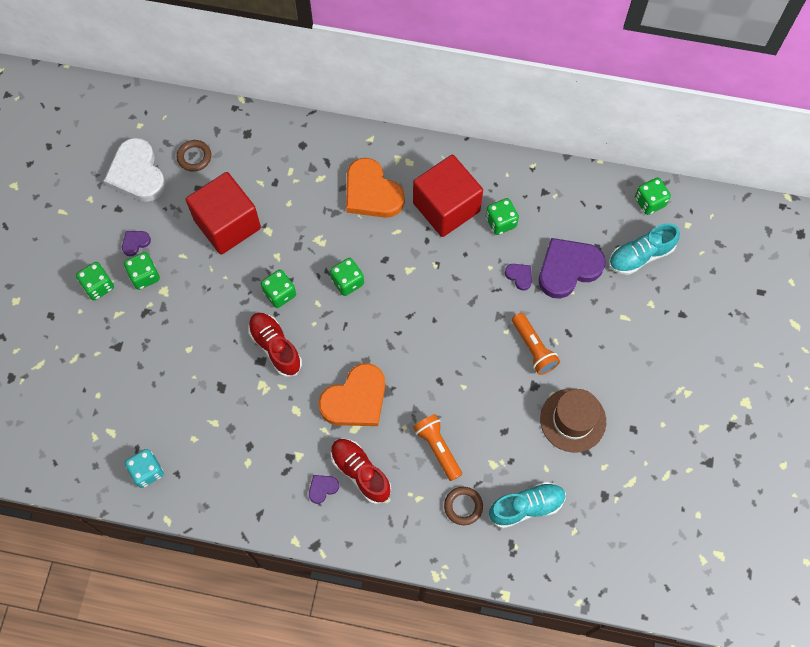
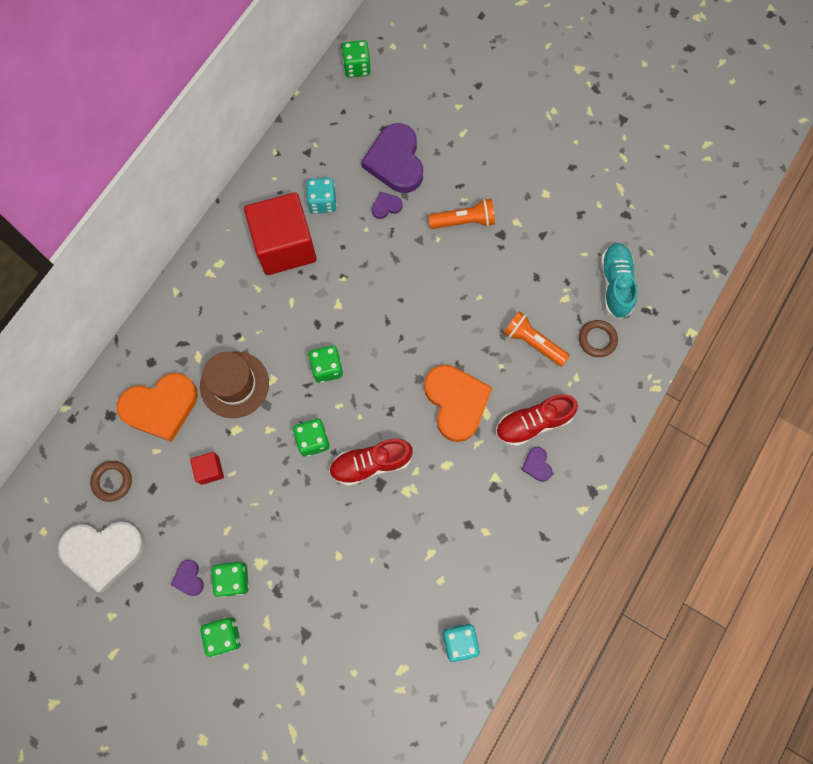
camera: 70 degrees left, 5 degrees up
(227, 224) = (210, 470): red cube -> red cube, size x0.42
(371, 193) = (237, 311): orange heart -> orange heart (161, 407)
(437, 448) = (532, 342): orange flashlight -> orange flashlight turned 45 degrees clockwise
(500, 222) = (322, 202): green dice -> turquoise dice
(573, 420) = (546, 214): brown hat -> brown hat (234, 384)
(640, 256) = (407, 96): turquoise shoe -> none

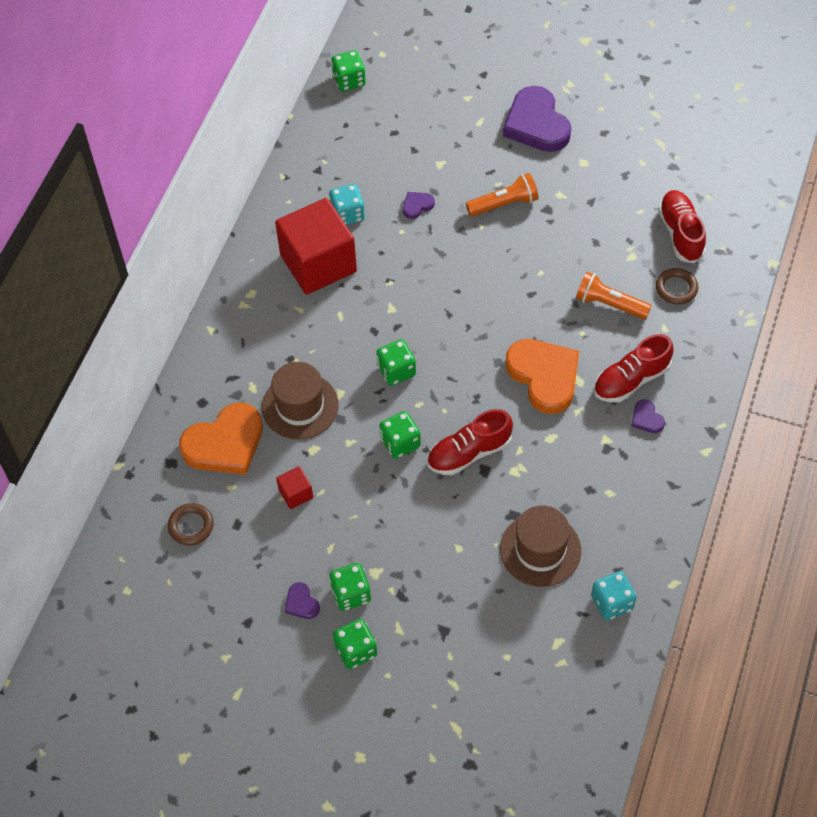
camera: 10 degrees left, 15 degrees down
(103, 552) = (200, 596): white heart -> none
(395, 161) = (415, 161): purple heart -> purple heart (536, 124)
(409, 574) = (540, 550): none -> brown hat
(615, 284) = (680, 233): turquoise shoe -> red shoe

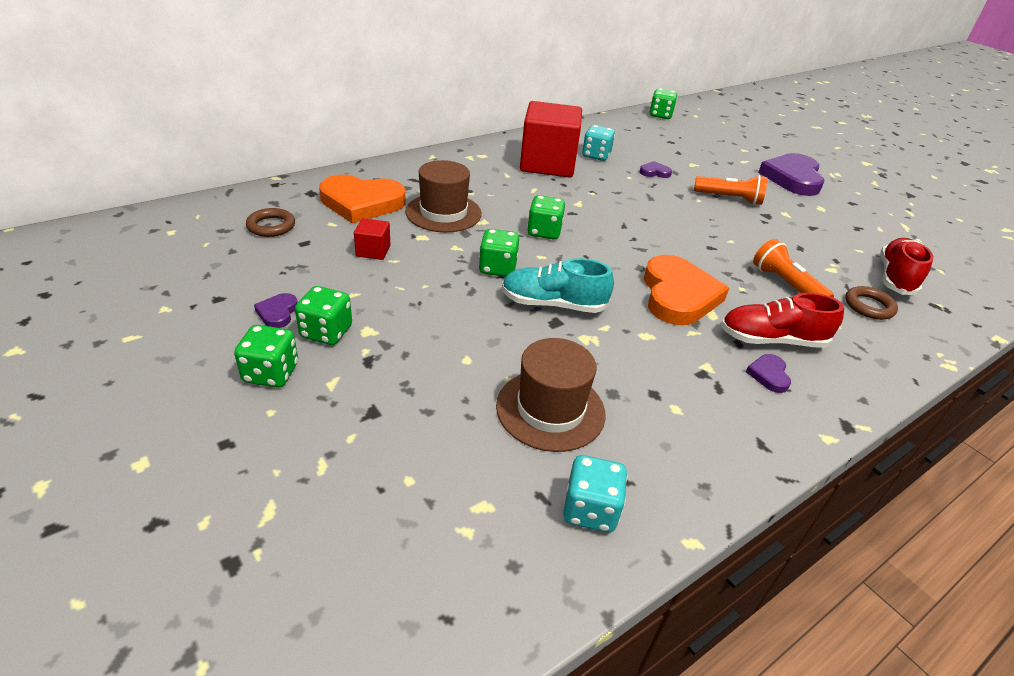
camera: 30 degrees right, 20 degrees down
(469, 453) = (553, 304): red shoe -> turquoise shoe

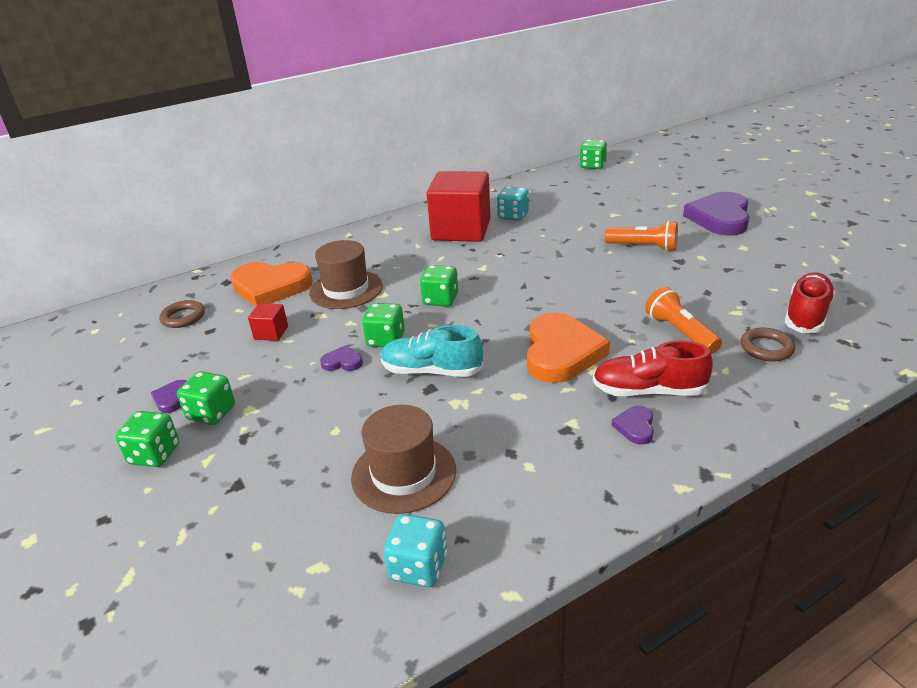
camera: 10 degrees right, 5 degrees down
(654, 172) = (570, 227): purple heart -> purple heart (342, 362)

